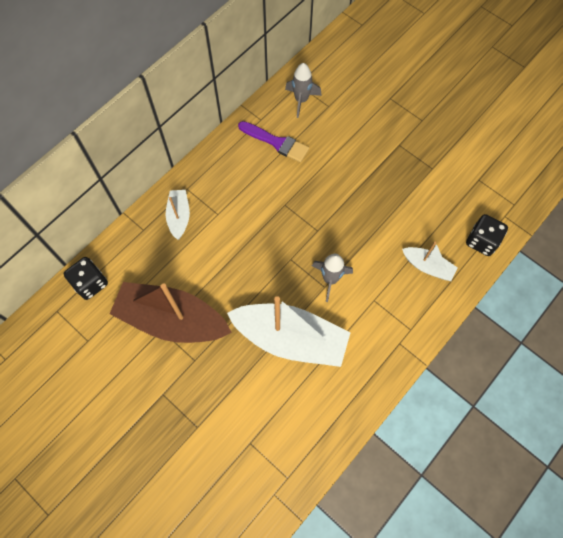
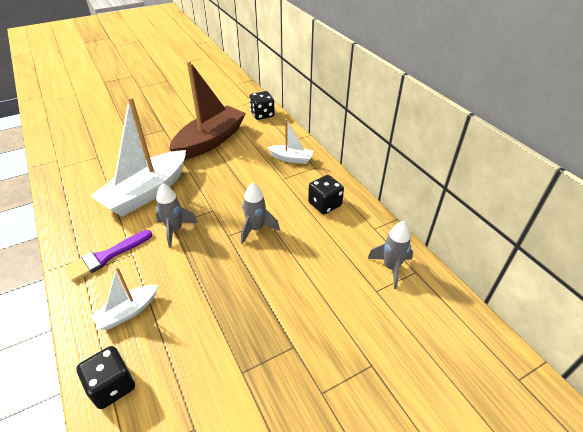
camera: 110 degrees right, 25 degrees down
(244, 164) = (324, 204): none -> black dice
(276, 142) = (341, 233): purple brush -> purple brush (106, 257)
(300, 210) = (256, 229): none -> grey rocket

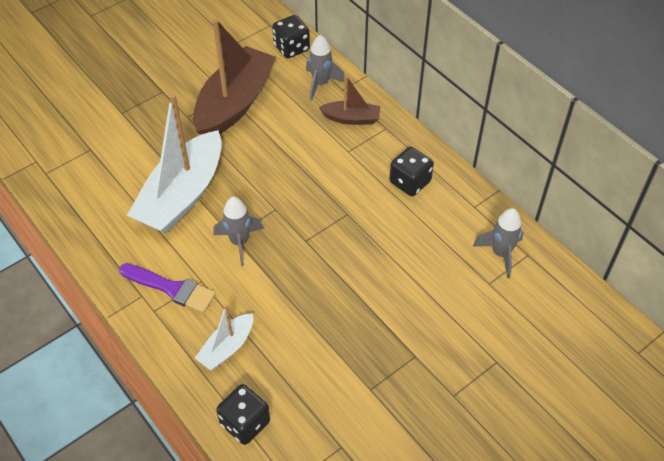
camera: 10 degrees left, 10 degrees up
(106, 257) = (171, 288): purple brush -> purple brush turned 105 degrees counterclockwise
(256, 229) = (336, 227): grey rocket -> grey rocket (321, 84)
(291, 158) = (351, 118): white boat -> brown boat

